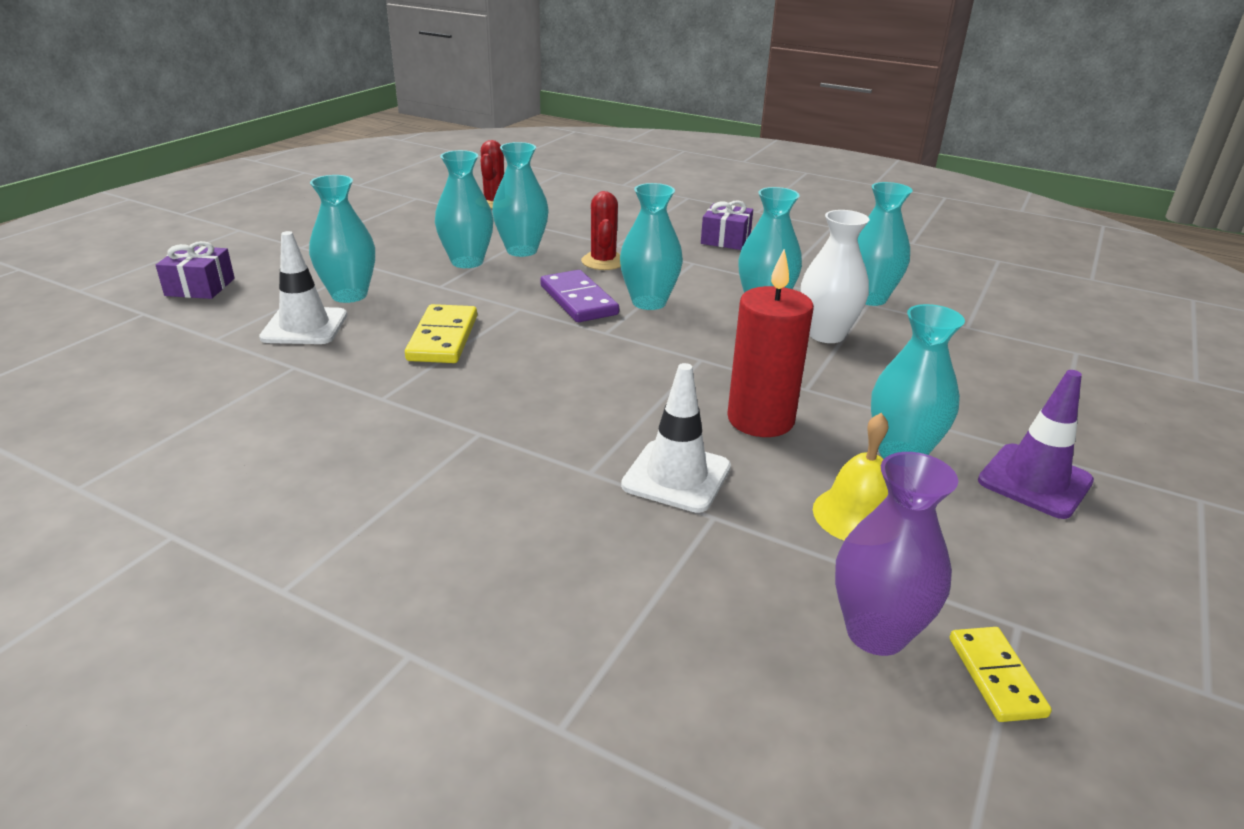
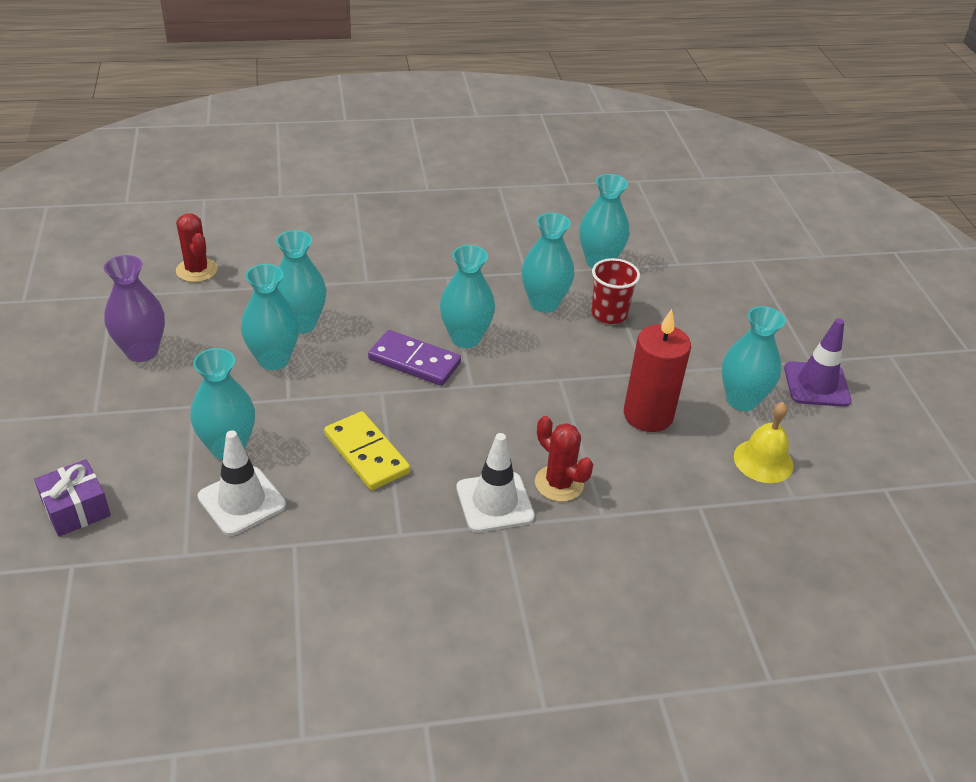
camera: 40 degrees left, 10 degrees up
(603, 261) = (381, 307): red cactus -> red cactus (559, 483)
(676, 476) = (651, 489): white traffic cone -> white traffic cone (494, 502)
(725, 239) = (441, 237): purple gift -> none
(826, 334) = (609, 314): white vase -> red cup
(876, 633) = (838, 533): purple vase -> purple vase (142, 351)
(995, 676) = (900, 525): yellow domino -> none

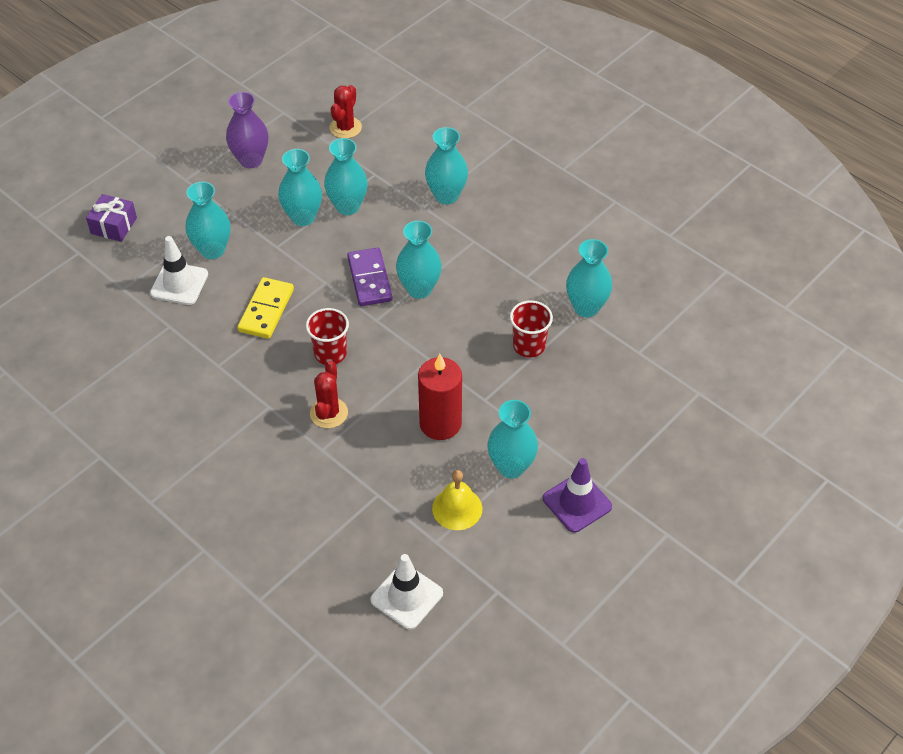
camera: 55 degrees right, 10 degrees up
(480, 439) = (330, 353): none -> red cup
(494, 502) = (283, 392): white traffic cone -> white traffic cone (406, 596)
(544, 303) = (501, 306): turquoise vase -> turquoise vase (446, 195)

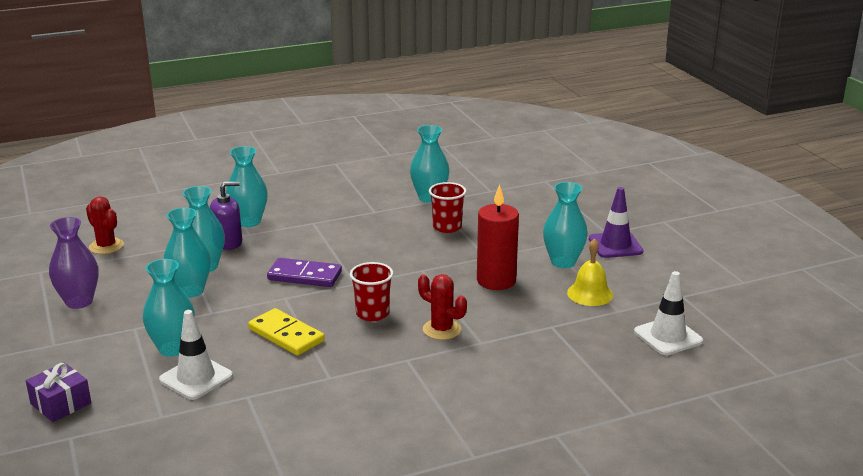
camera: 65 degrees left, 25 degrees down
(399, 200) = (228, 242): none -> purple soap dispenser
(419, 289) = (340, 256): turquoise vase -> none

